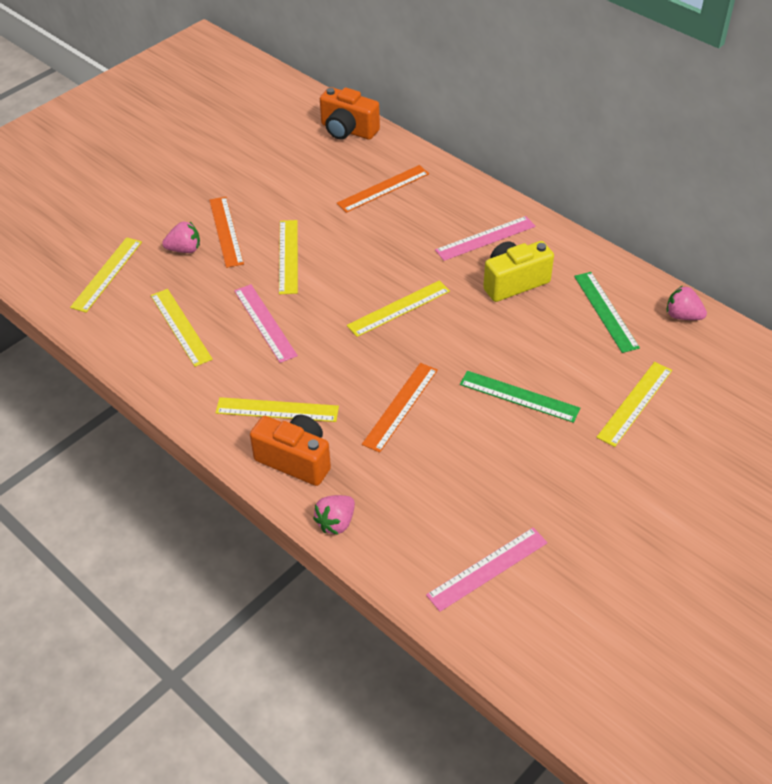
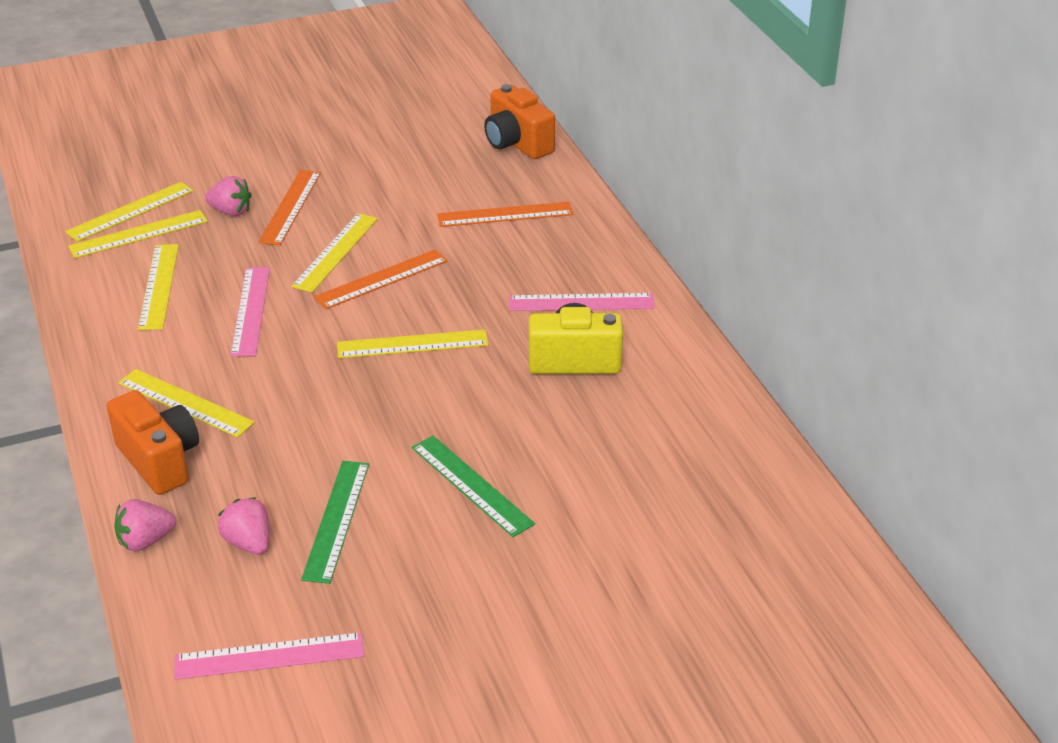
camera: 25 degrees right, 10 degrees down
(400, 406) = (323, 447): orange ruler -> orange ruler (381, 279)
(605, 311) = (662, 429): green ruler -> green ruler (336, 520)
(635, 403) = (609, 543): yellow ruler -> yellow ruler (138, 234)
(682, 316) = (760, 467): pink strawberry -> pink strawberry (249, 543)

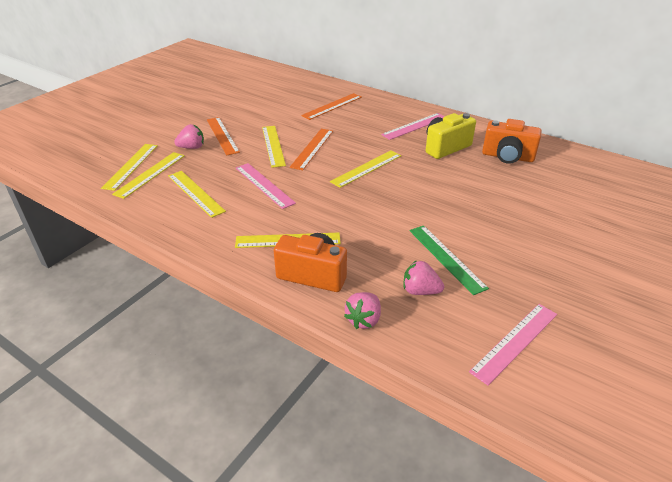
camera: 35 degrees left, 0 degrees up
(471, 485) = (481, 213): green ruler -> none
(517, 143) = (298, 80): orange camera -> orange camera (507, 157)

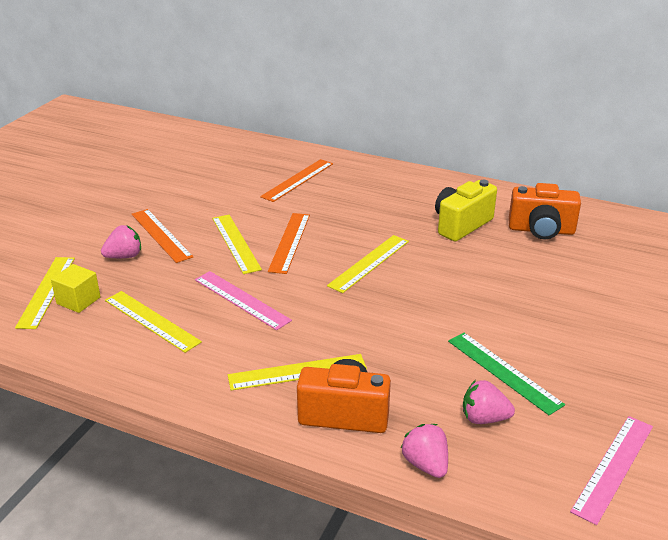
camera: 10 degrees left, 5 degrees down
(150, 174) = (78, 300): yellow ruler -> yellow cube
(364, 320) = (425, 464): pink strawberry -> pink strawberry turned 135 degrees clockwise
(414, 126) = (413, 199): pink ruler -> none

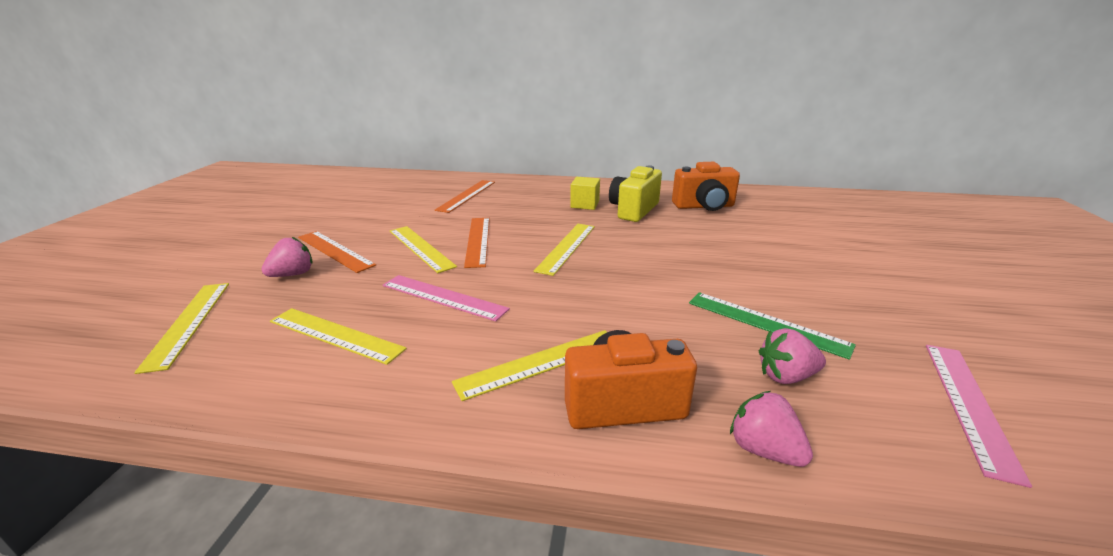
camera: 15 degrees left, 5 degrees down
(78, 300) = (233, 327): yellow cube -> yellow cube (585, 204)

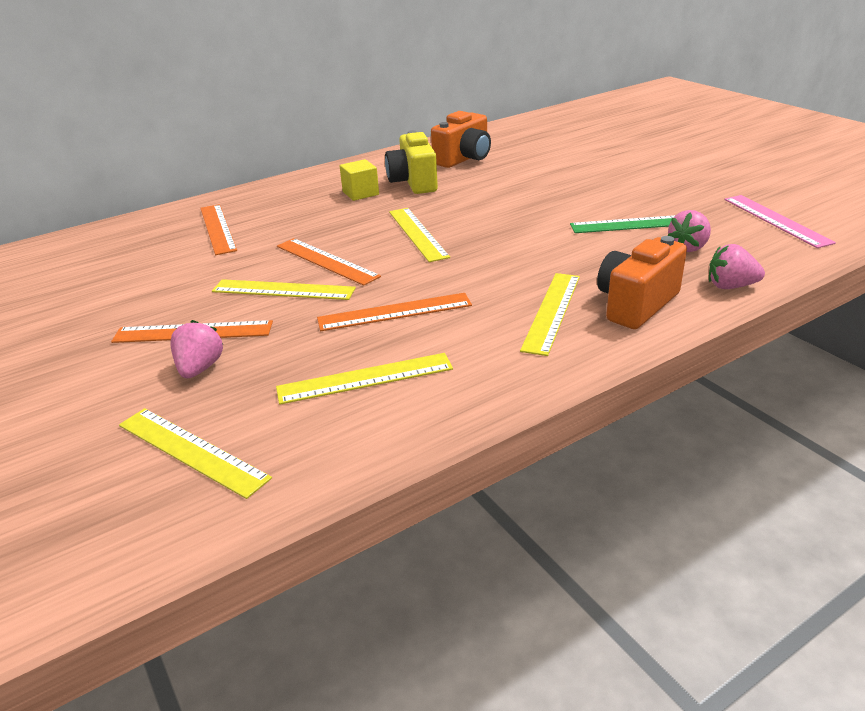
camera: 40 degrees left, 5 degrees up
(443, 297) = (394, 312): pink ruler -> orange ruler

